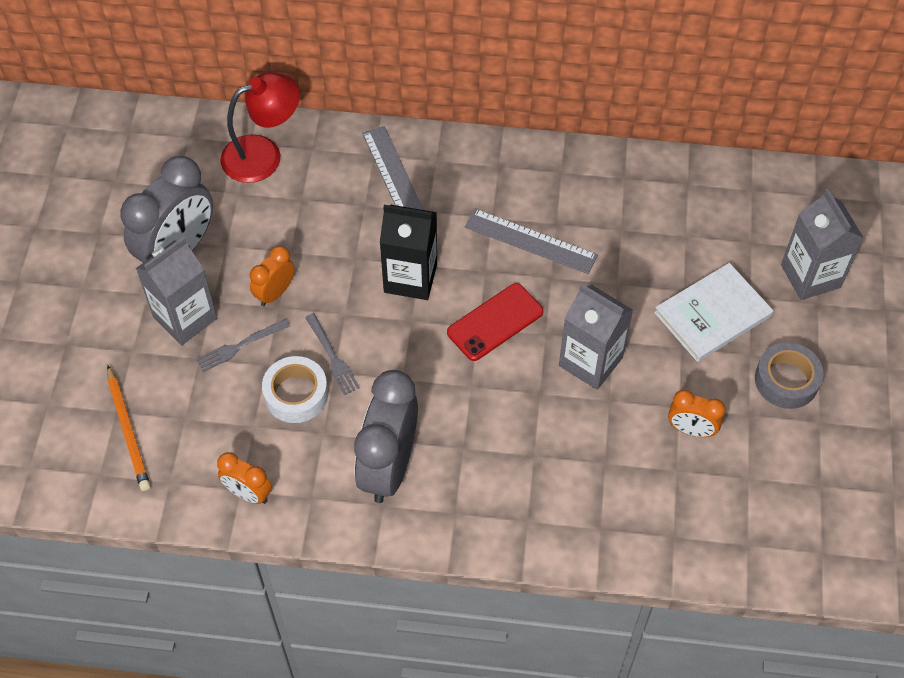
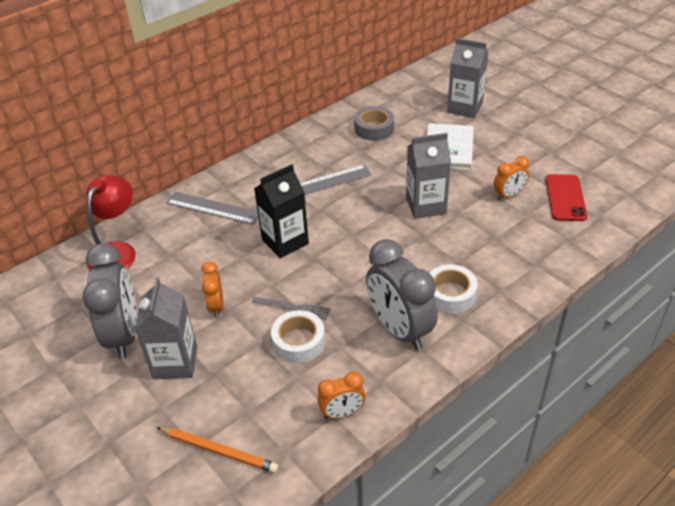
camera: 45 degrees left, 15 degrees down
(240, 346) = (231, 347): grey fork -> none
(479, 478) = (450, 294): none -> white tape
(495, 322) = (357, 226): red phone -> red phone (565, 198)
(786, 380) = (515, 148): grey tape -> grey tape (374, 128)

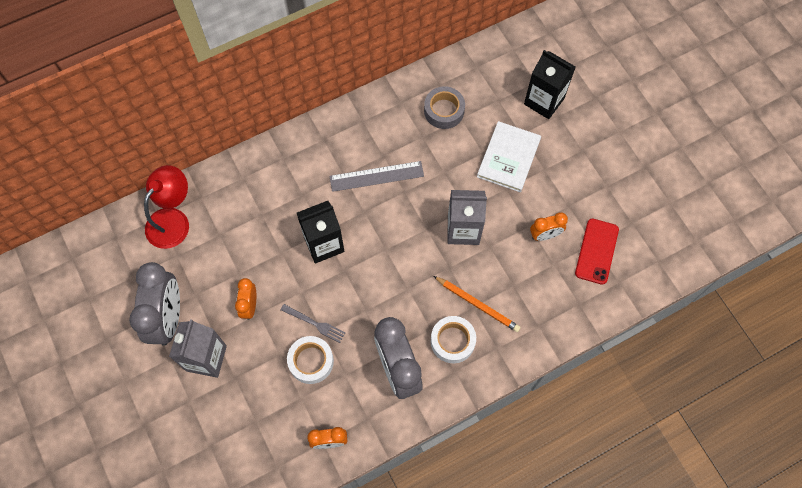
camera: 10 degrees right, 25 degrees up
(213, 208) = (267, 185): grey ruler -> none
(219, 450) = (227, 452): orange pencil -> orange pencil (477, 304)
(465, 108) = (544, 101): grey carton -> black carton

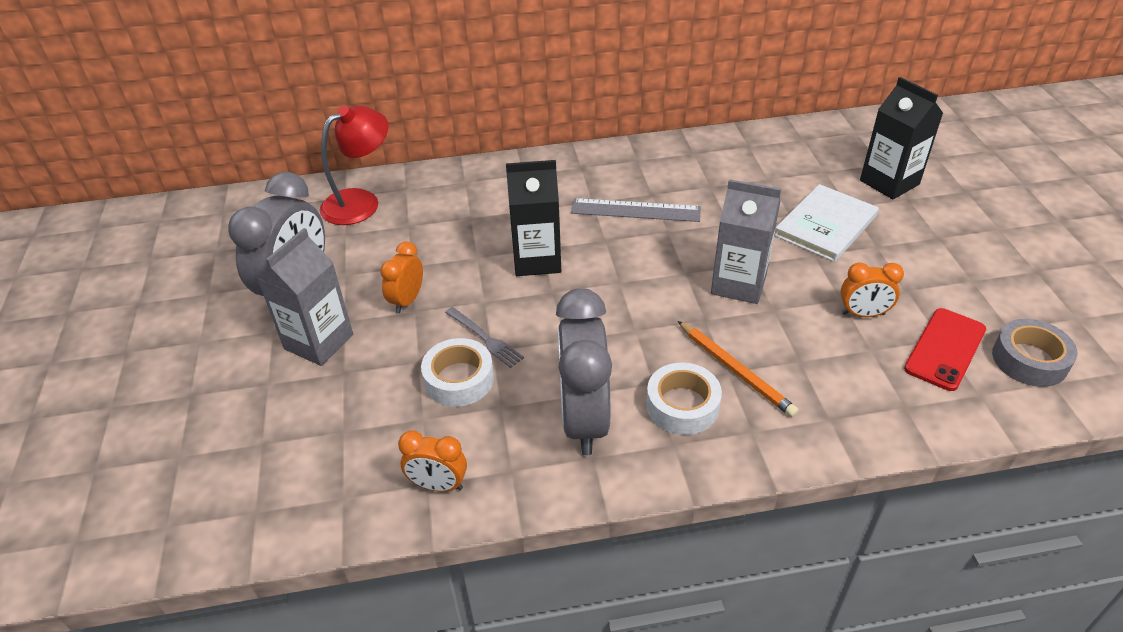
camera: 20 degrees right, 25 degrees down
(444, 111) = (747, 168): grey tape -> grey tape (1029, 360)

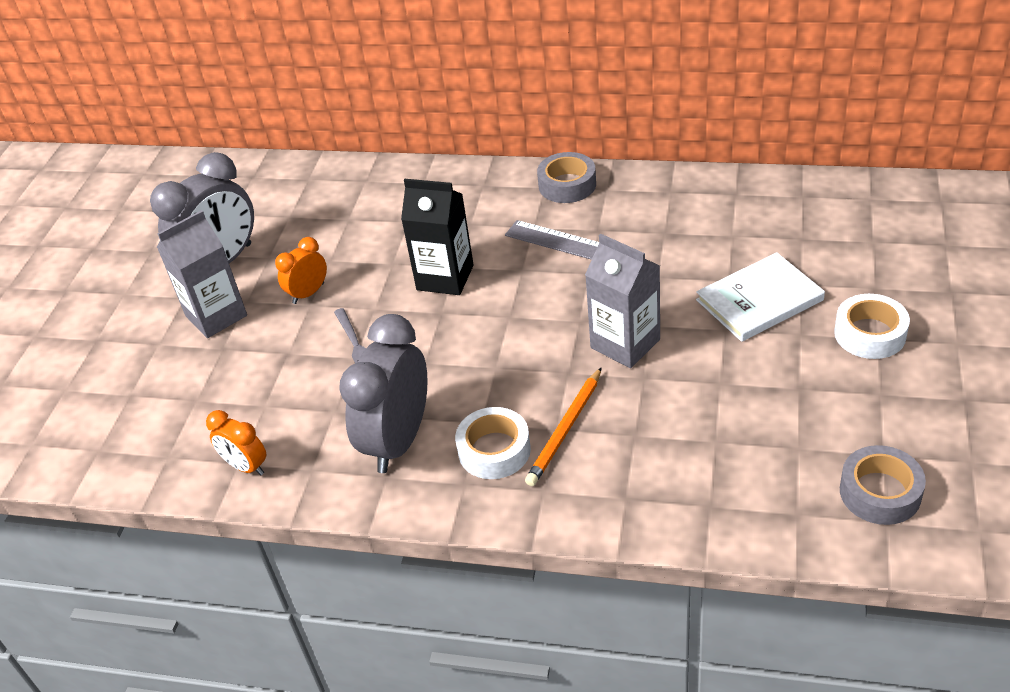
camera: 25 degrees right, 0 degrees up
(361, 202) = (318, 187): red lamp -> none
(459, 379) = (313, 377): white tape -> white tape (870, 334)
(600, 162) = (567, 185): none -> grey tape
(736, 370) = (566, 429): orange pencil -> orange pencil turned 45 degrees clockwise
(863, 314) = (733, 403): orange clock -> none
(889, 182) = (866, 265): black carton -> none
(945, 349) = (794, 459): red phone -> none

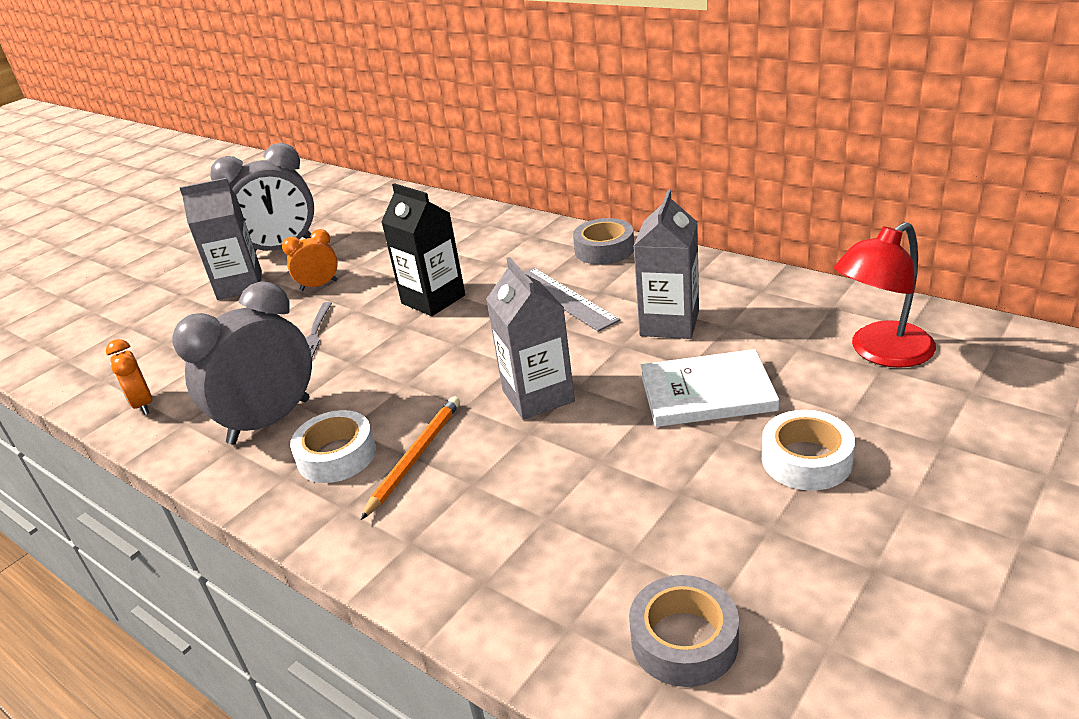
camera: 25 degrees right, 10 degrees down
(566, 429) = (415, 457): orange pencil -> orange pencil turned 150 degrees clockwise
(683, 245) = (669, 323): none -> grey carton
(864, 228) = (881, 352): none -> red lamp

